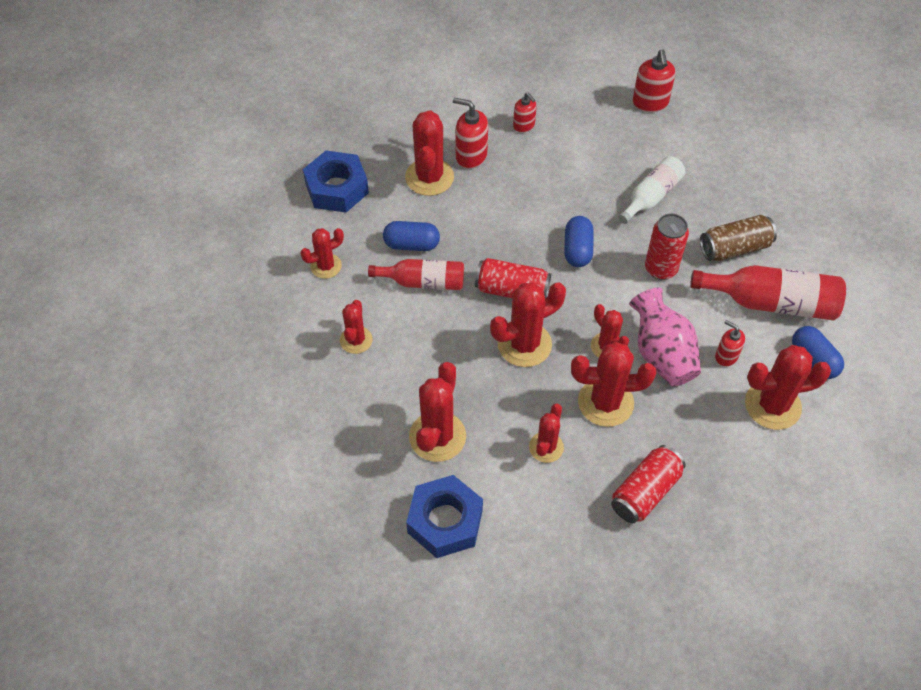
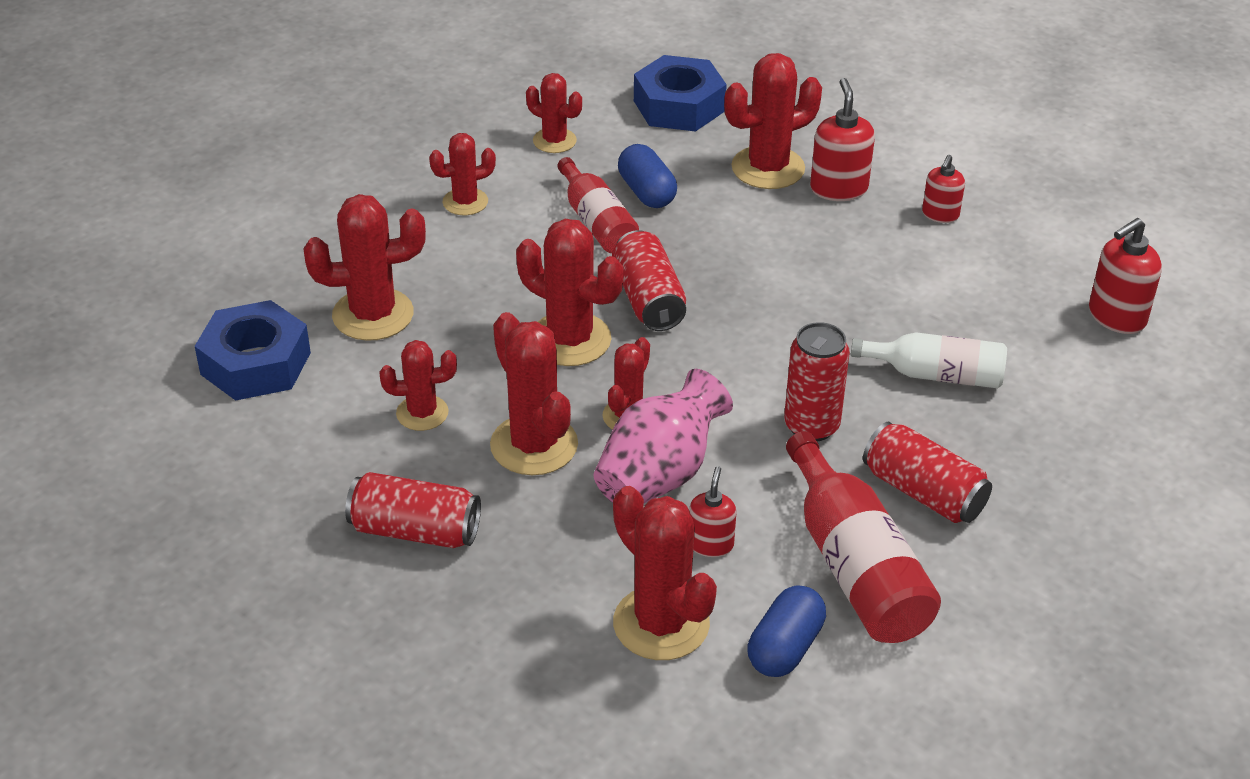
camera: 60 degrees right, 15 degrees down
(577, 250) = (770, 335): blue capsule -> none
(734, 248) = (923, 492): brown can -> red can

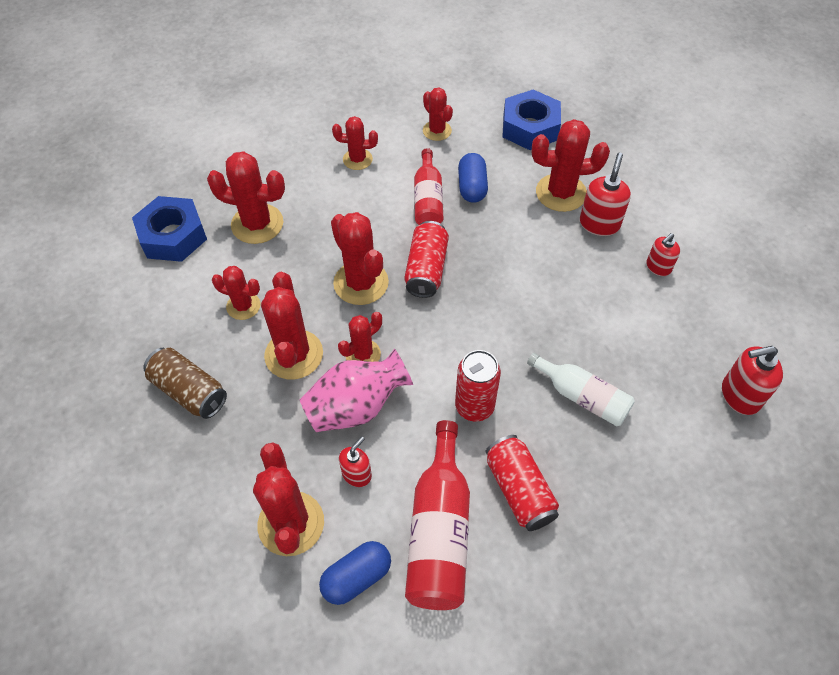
camera: 25 degrees right, 15 degrees up
(415, 530) = (189, 391): red can -> brown can

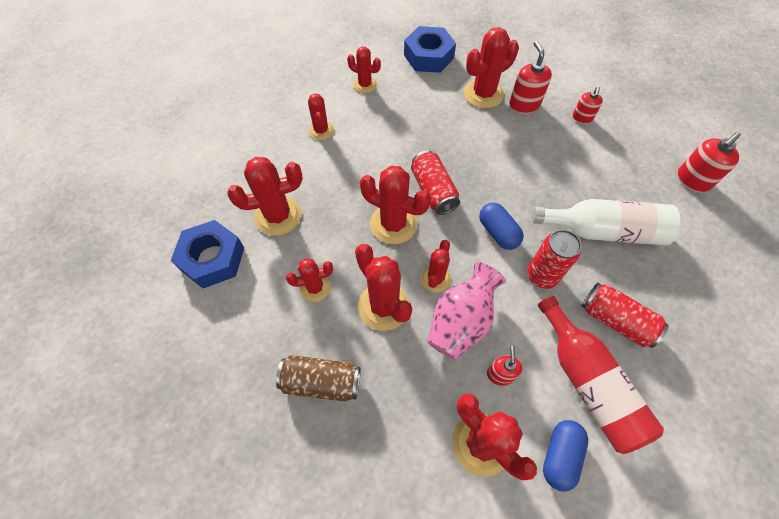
camera: 30 degrees left, 5 degrees up
(357, 159) = (321, 130): red cactus -> red cactus turned 75 degrees counterclockwise
(428, 200) = (396, 138): red bottle -> none
(472, 187) = (420, 116): blue capsule -> blue capsule (498, 232)
(582, 397) = (604, 231): white bottle -> white bottle, size x1.52

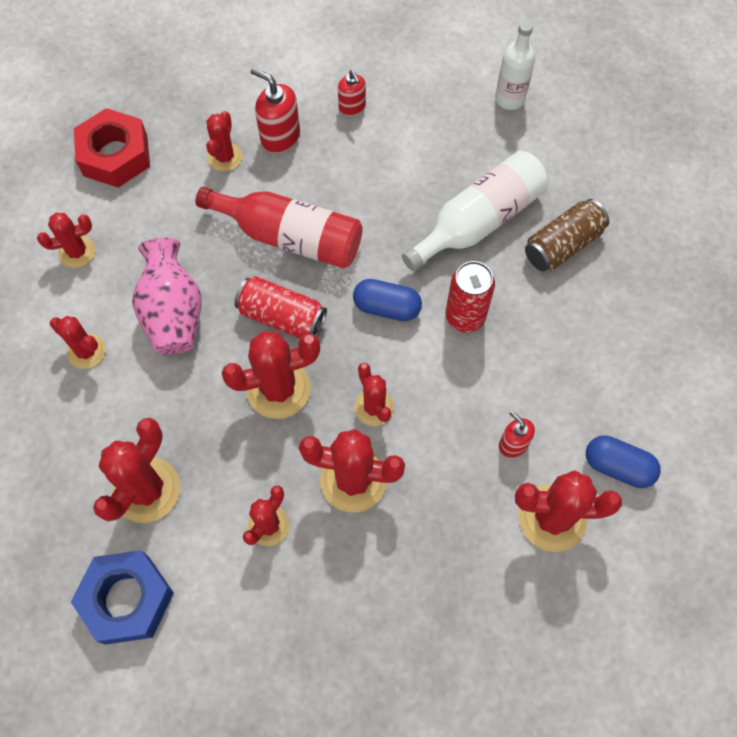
camera: 45 degrees left, 5 degrees up
(321, 382) = (369, 604): brown can -> brown can (562, 245)
(428, 56) = (115, 155): blue nut -> red nut
(461, 322) = (436, 428): pink vase -> pink vase (173, 313)
(483, 94) = (225, 157): red cactus -> red cactus, size x0.61
(560, 455) = (617, 466): blue capsule -> blue capsule turned 45 degrees counterclockwise
(588, 383) = (587, 383): red bottle -> red bottle (290, 237)
(615, 320) = (561, 304): red can -> none
(692, 180) = (509, 99): red soap dispenser -> white bottle

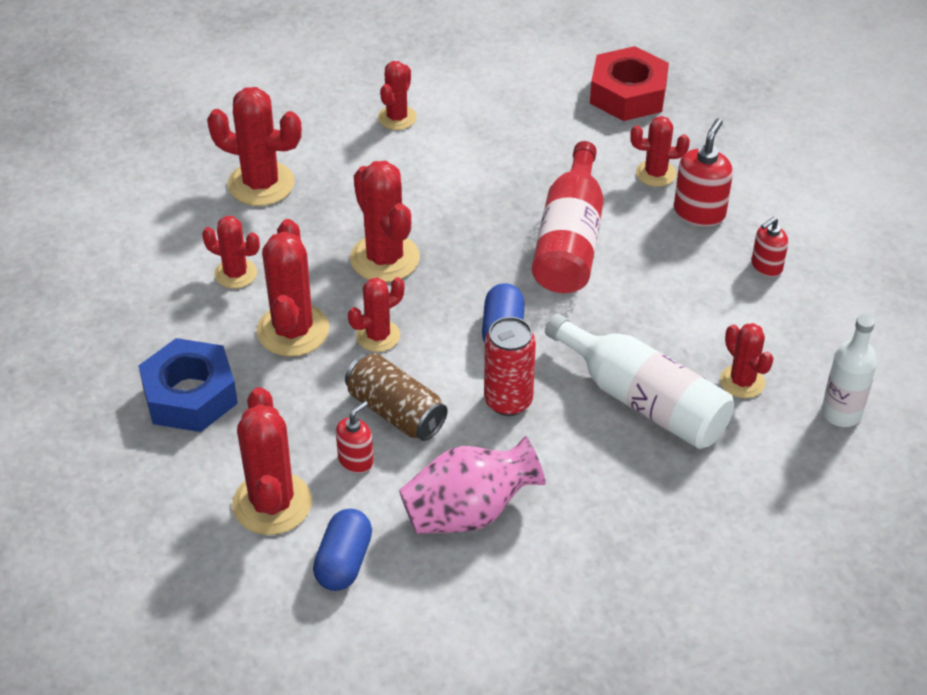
camera: 80 degrees right, 20 degrees down
(77, 252) = (505, 90): red cactus -> red cactus (742, 381)
(127, 599) = (154, 190): blue nut -> blue nut (190, 395)
(173, 313) = (453, 168): pink vase -> pink vase (468, 512)
(282, 317) = (469, 249): red can -> none
(562, 245) = (635, 486): brown can -> brown can (396, 411)

